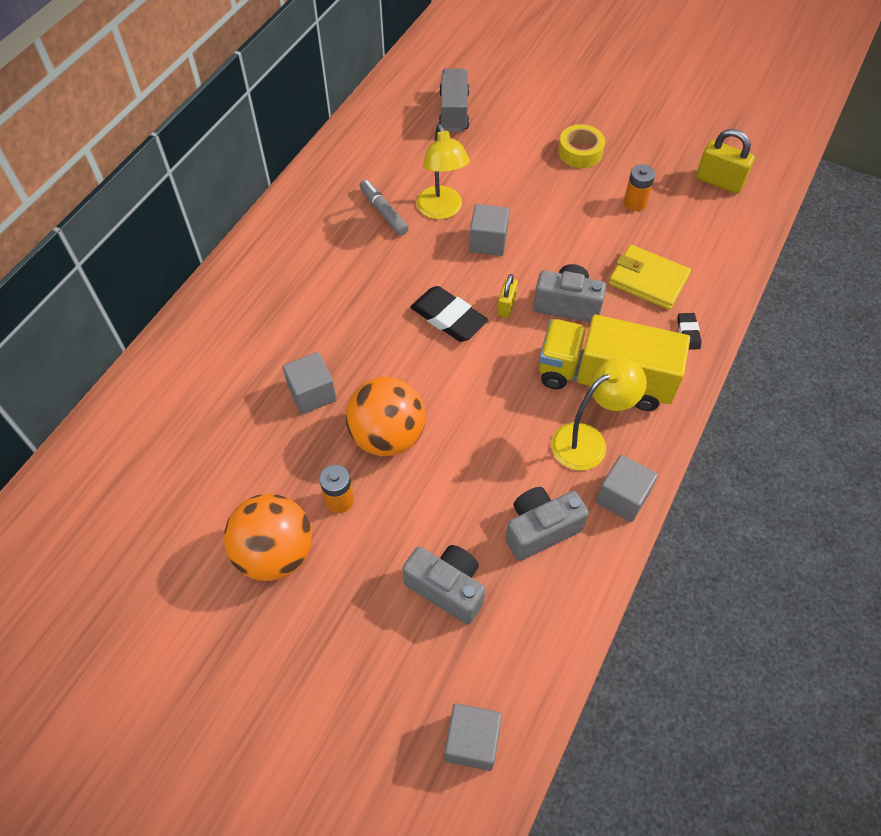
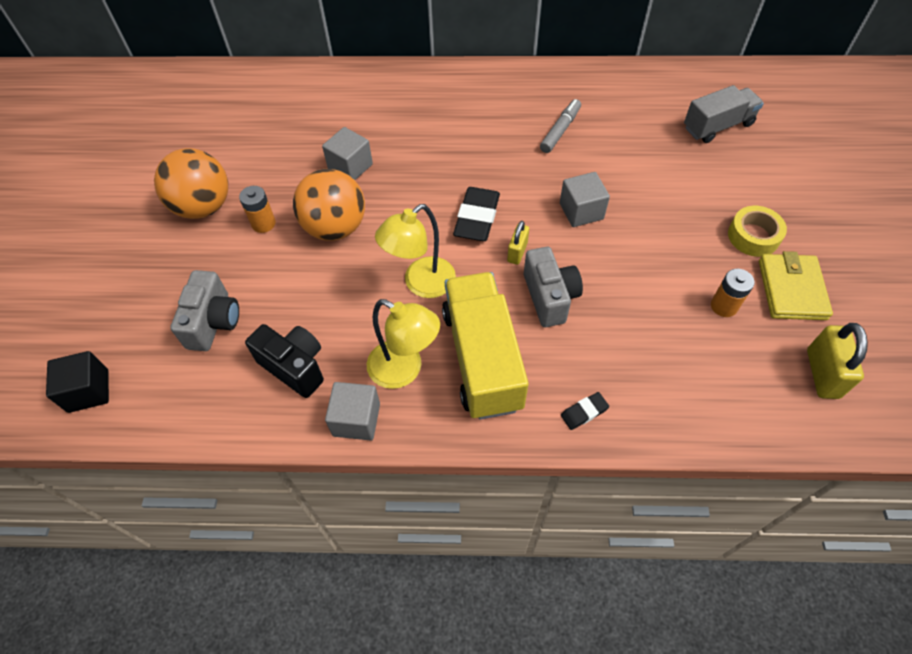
camera: 65 degrees right, 0 degrees up
(441, 210) = (592, 166): yellow lamp -> yellow lamp (421, 284)
(472, 741) = (88, 391): grey cube -> black cube
(506, 306) = (517, 252): yellow padlock -> yellow padlock turned 60 degrees counterclockwise
(540, 530) = (294, 367): grey camera -> black camera
(648, 280) = (628, 353): yellow wallet -> yellow wallet (791, 289)

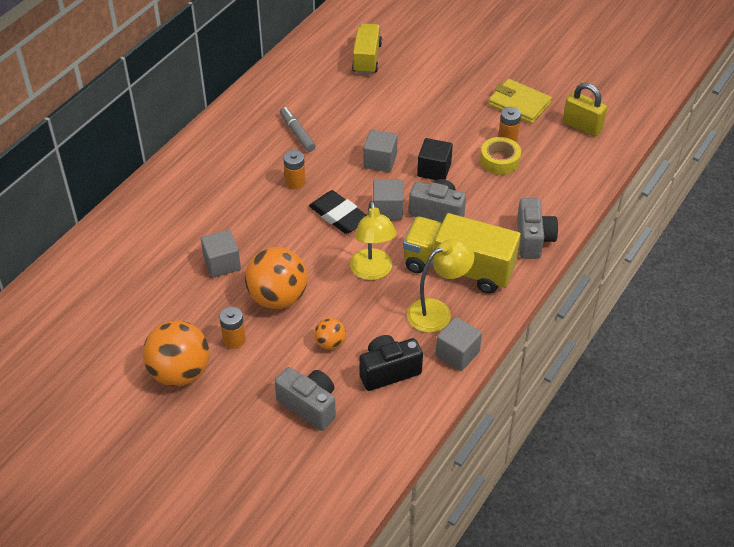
camera: 60 degrees left, 10 degrees down
(88, 391) = (313, 507): black cube -> black cube (434, 170)
(303, 298) = (330, 343): none -> orange ball
(494, 163) = (295, 182): none -> orange battery
(517, 252) = (387, 210): yellow padlock -> grey cube
(584, 412) = (533, 239): black eraser -> grey camera
(718, 126) = (367, 58): grey truck -> yellow truck
(753, 236) = (468, 96): yellow tape -> yellow tape (499, 160)

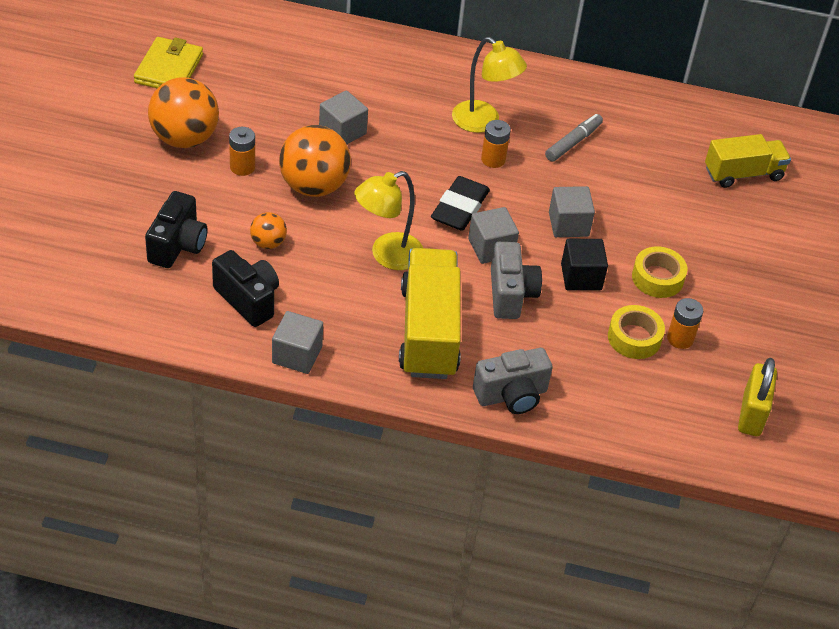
camera: 65 degrees right, 0 degrees up
(309, 406) = (178, 245): grey camera -> black camera
(437, 312) = (352, 325): yellow lamp -> yellow lamp (483, 122)
(449, 132) = (657, 278): none -> yellow tape
(519, 104) = (753, 339): yellow wallet -> yellow wallet (169, 69)

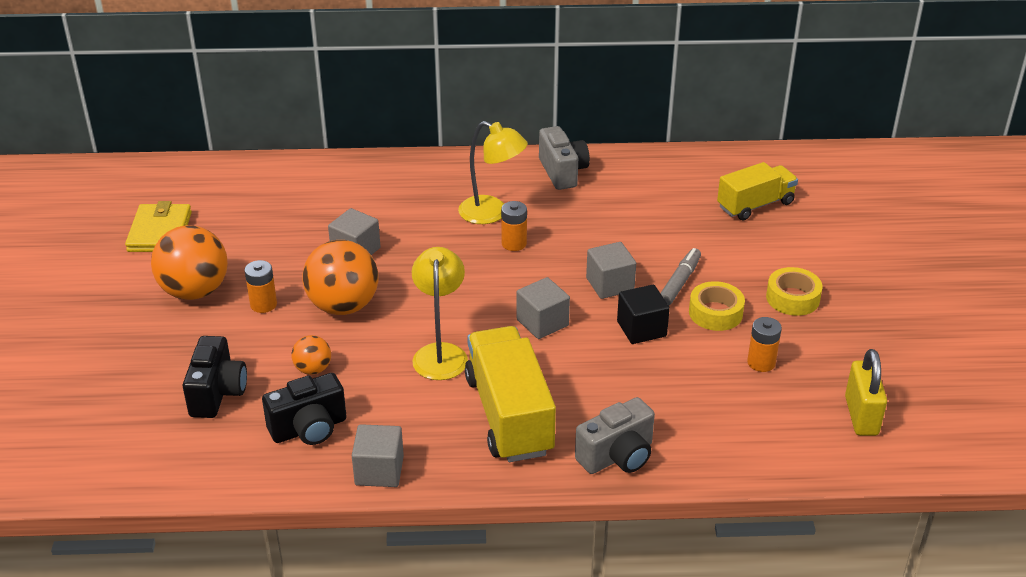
camera: 10 degrees left, 10 degrees down
(248, 299) = (309, 428): black camera -> black camera turned 120 degrees clockwise
(387, 255) = (440, 353): yellow lamp -> yellow lamp turned 135 degrees clockwise
(460, 208) = (497, 293): black eraser -> none
(510, 294) = (578, 360): grey camera -> grey camera (562, 172)
(573, 142) = (585, 212): grey marker -> grey marker (679, 282)
(634, 338) = (716, 372): yellow tape -> yellow tape (792, 298)

